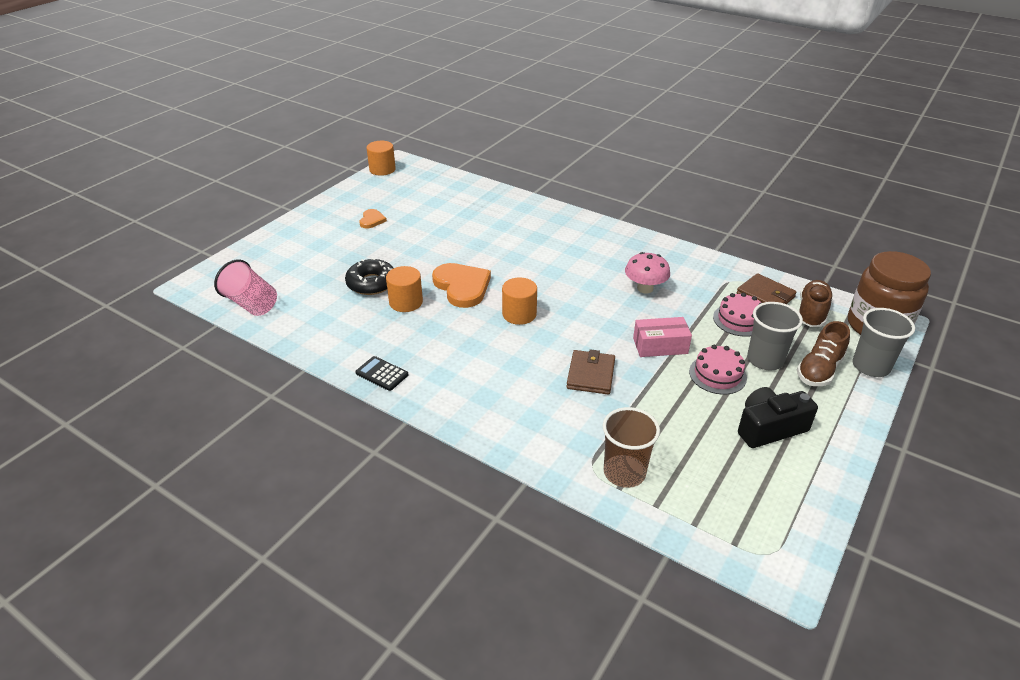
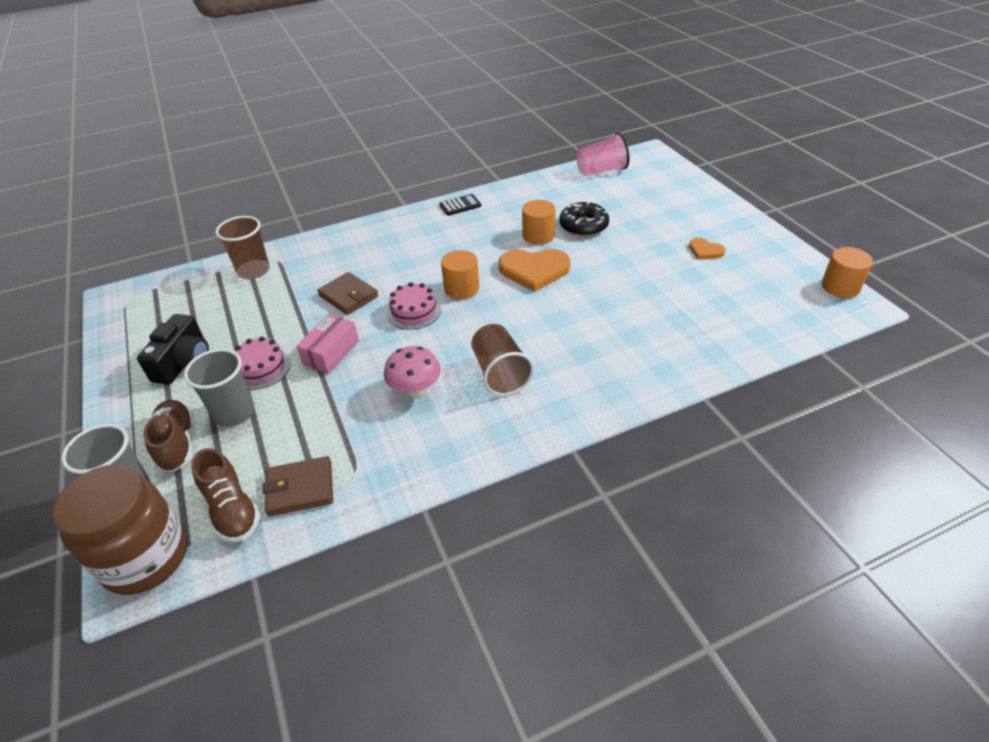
camera: 125 degrees right, 5 degrees up
(591, 261) = (500, 373): none -> brown cup
(739, 320) = (295, 434): pink cake -> pink cake (414, 311)

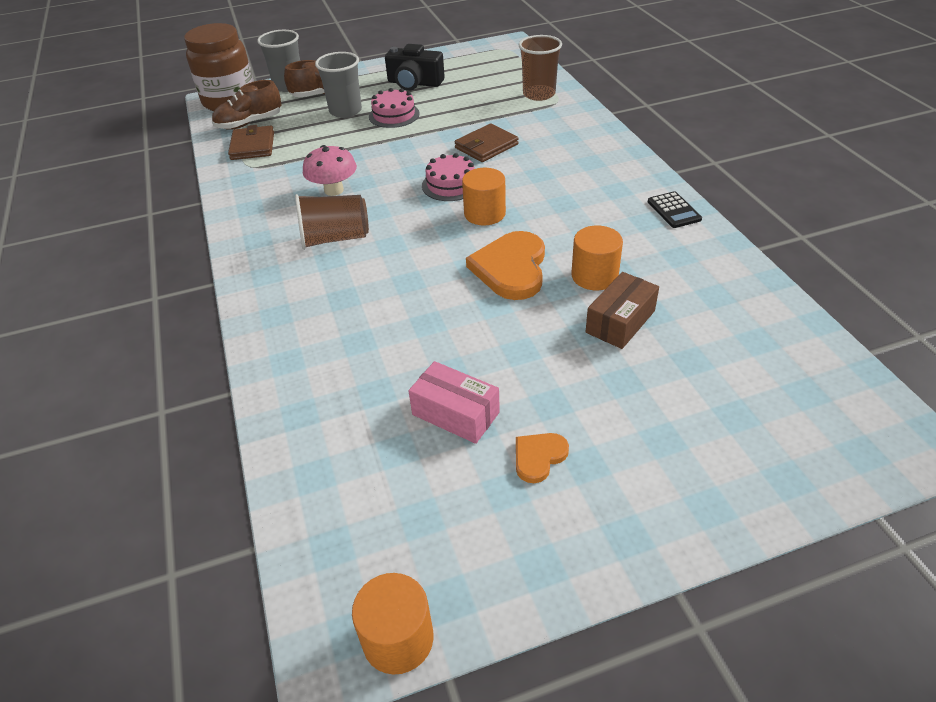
camera: 95 degrees right, 0 degrees up
(331, 352) = (402, 144): pink box -> pink box (455, 413)
(583, 226) = (620, 321): black donut -> brown box
(601, 171) = (811, 360): pink cup -> none

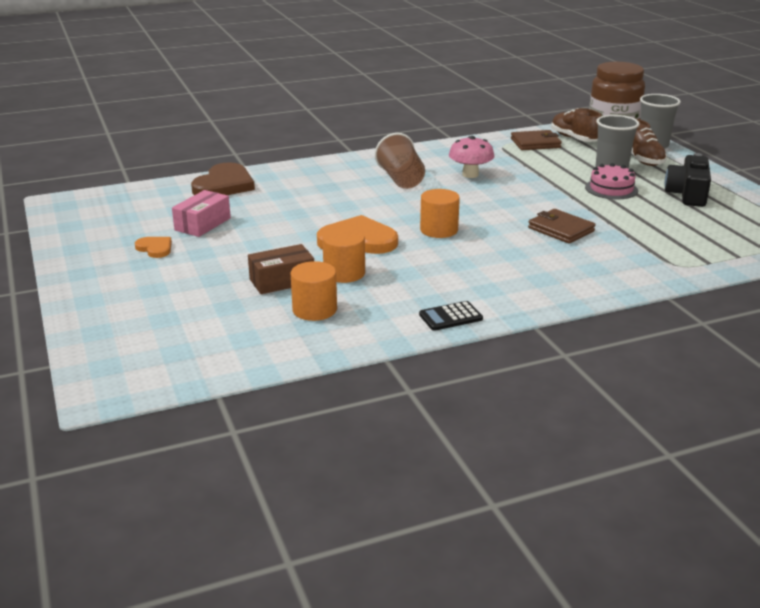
camera: 85 degrees right, 15 degrees down
(309, 406) = (224, 185): none -> brown heart
(398, 639) = (55, 215): orange cylinder -> orange cylinder (314, 310)
(451, 184) = (486, 216): pink cake -> none
(539, 94) = (692, 255): brown cup -> none
(620, 321) = (282, 281): brown box -> brown box turned 60 degrees counterclockwise

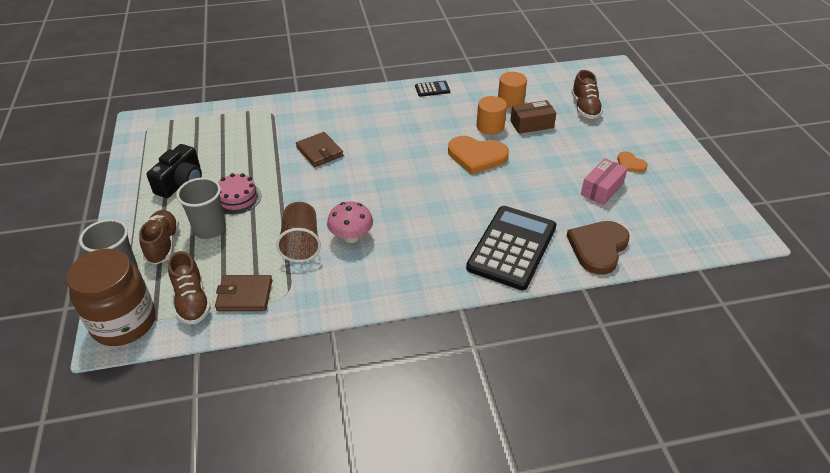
camera: 170 degrees left, 15 degrees up
(192, 310) = (585, 108): none -> brown shoe
(310, 179) = (512, 247): none -> black calculator
(401, 179) = (422, 236): brown cup -> brown cup (301, 243)
(439, 230) = (412, 161): orange cylinder -> none

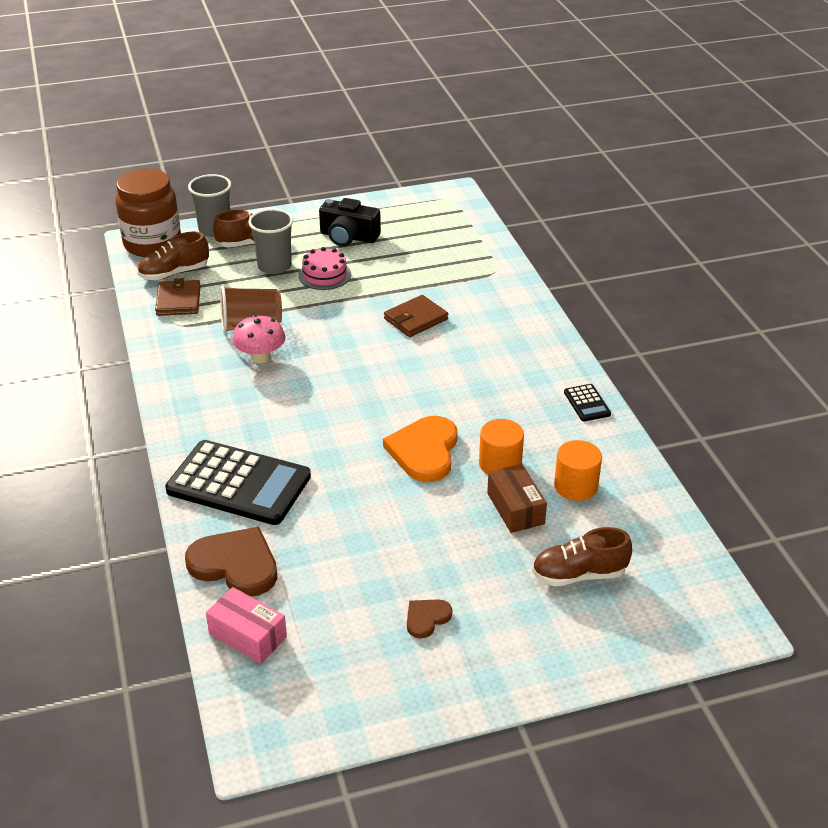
camera: 85 degrees right, 5 degrees down
(602, 189) = (361, 579): pink box -> pink box (248, 635)
(630, 164) = (426, 618): orange heart -> brown heart

